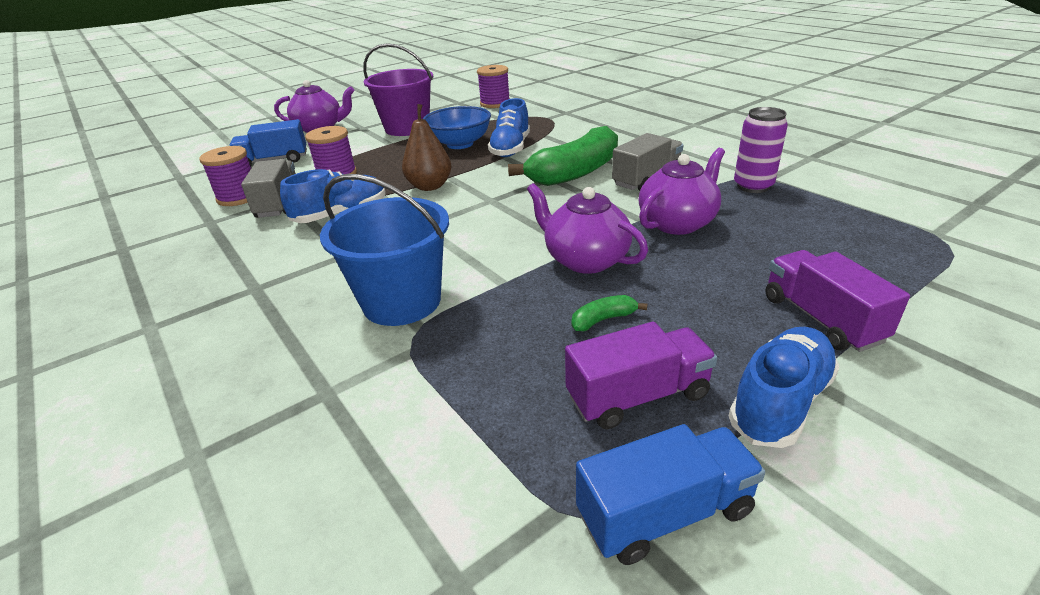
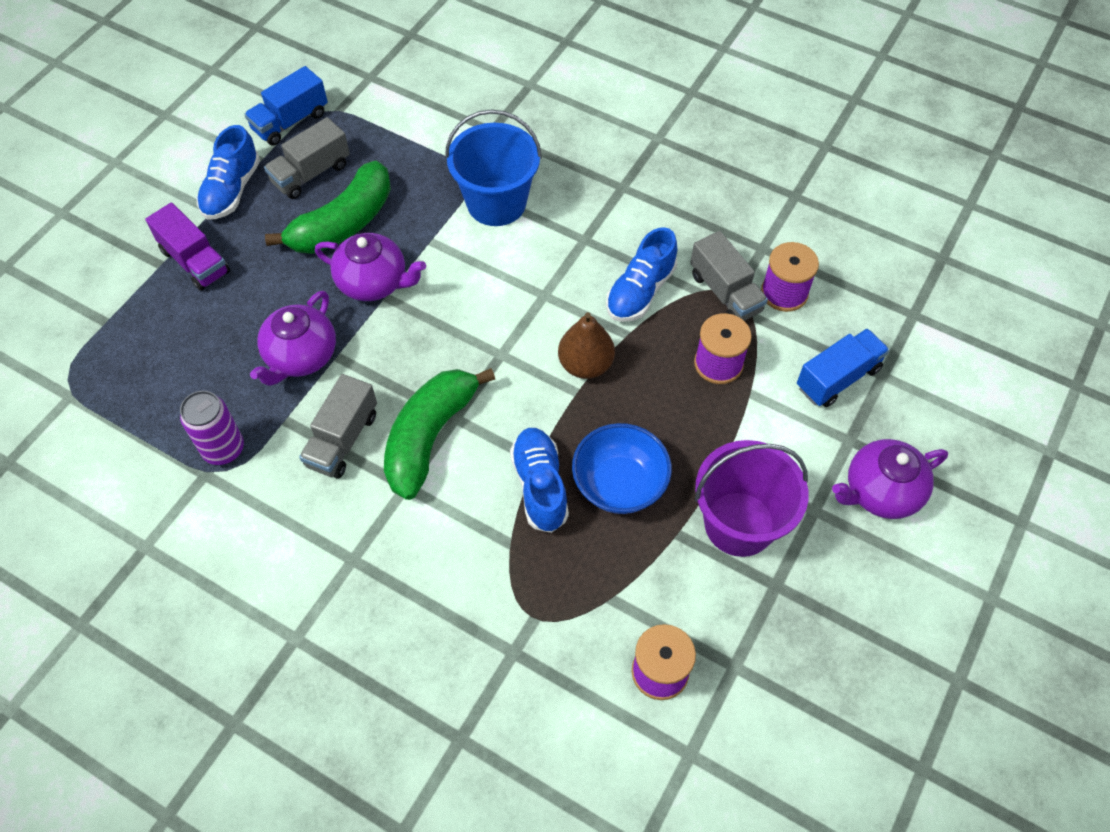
camera: 155 degrees right, 25 degrees up
(603, 319) = (343, 223): green banana -> green banana, size x2.50
(637, 396) = (311, 173): purple truck -> grey truck

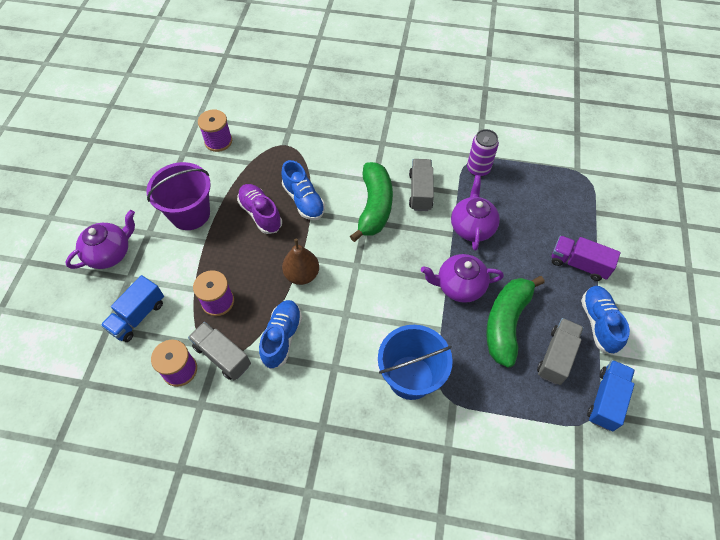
camera: 160 degrees right, 0 degrees up
(619, 484) = (260, 214): blue bowl -> purple shoe

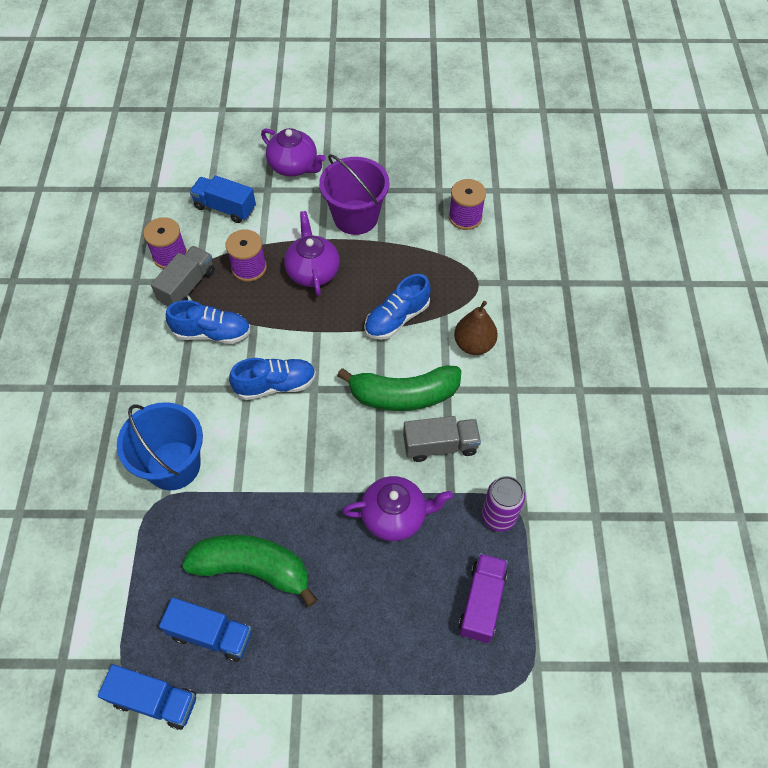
camera: 80 degrees right, 0 degrees up
(260, 214) = (368, 280): purple shoe -> none
(302, 274) = (292, 336): brown pear -> brown pear (474, 344)
(459, 286) = (300, 508): purple teapot -> purple teapot (313, 271)
(556, 356) = (211, 634): grey truck -> blue truck
(578, 264) = (358, 666): purple truck -> purple truck (481, 602)
(599, 323) = (265, 693): blue shoe -> blue shoe (275, 385)

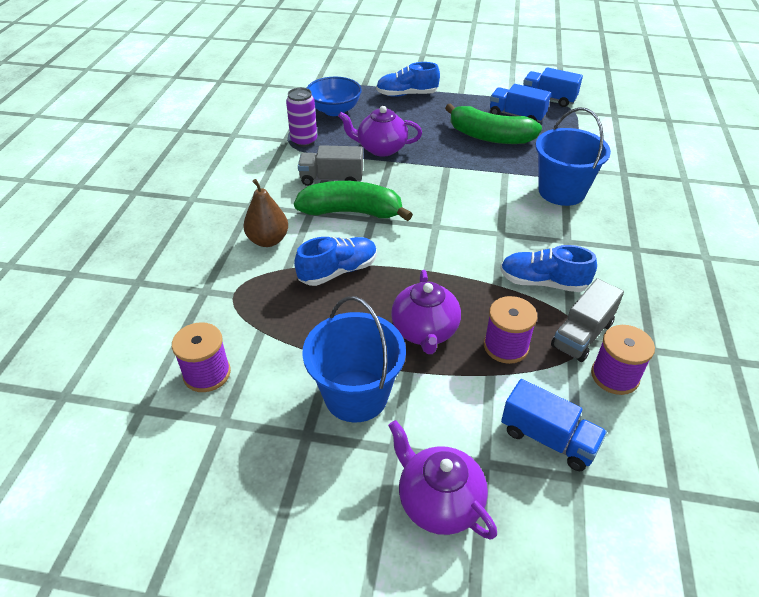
camera: 170 degrees left, 15 degrees down
(275, 385) = (472, 232): blue shoe -> blue shoe (407, 94)
(355, 217) = (356, 395): purple bucket -> blue bucket
(481, 602) = (334, 110): purple truck -> blue bowl

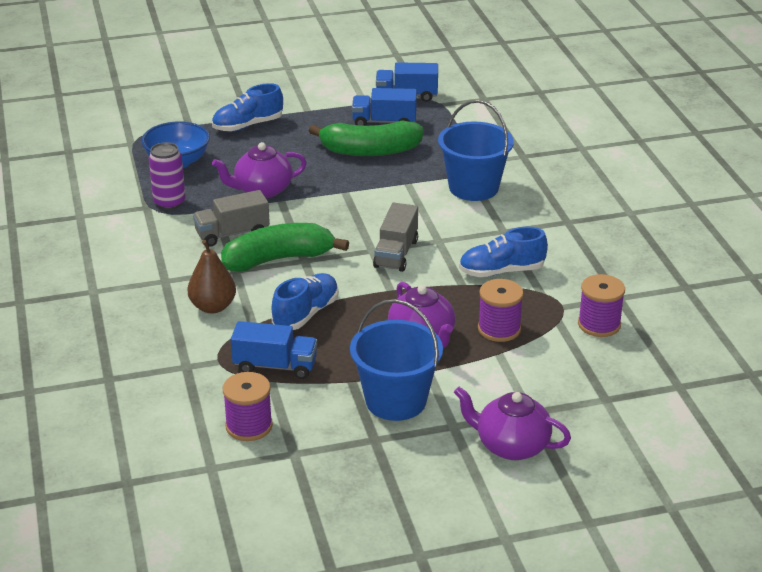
camera: 25 degrees left, 10 degrees down
(548, 438) = (570, 381): blue truck -> blue truck (275, 366)
(582, 334) = (557, 302): grey truck -> grey truck (396, 253)

